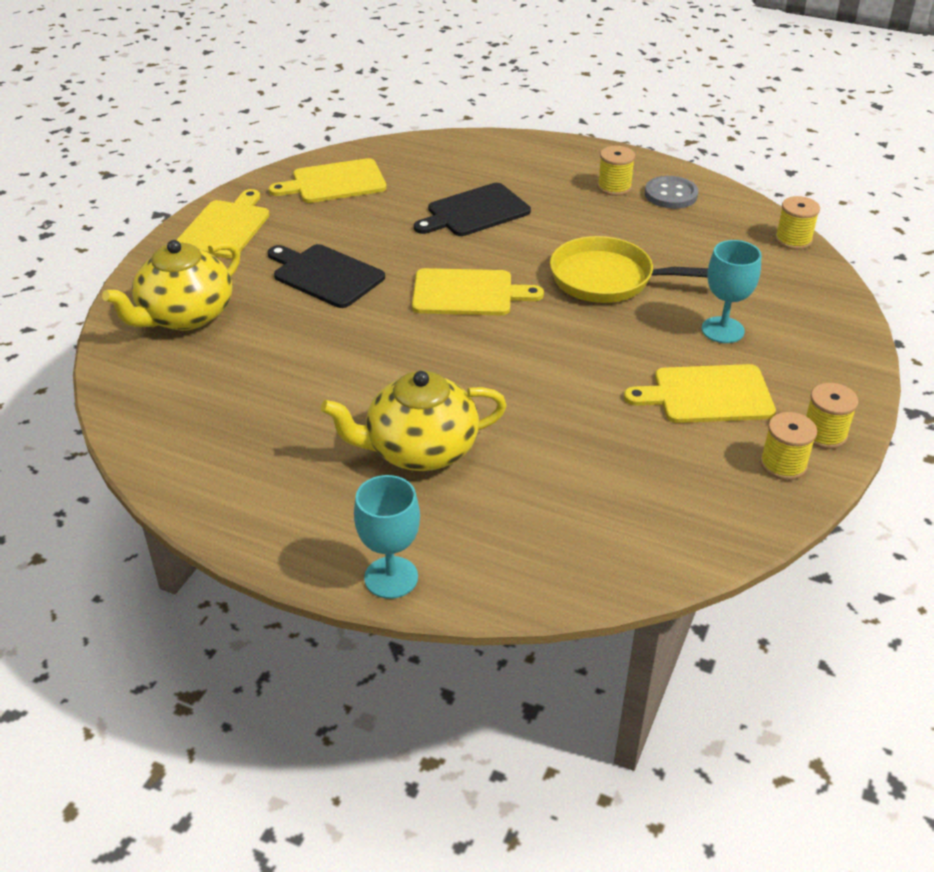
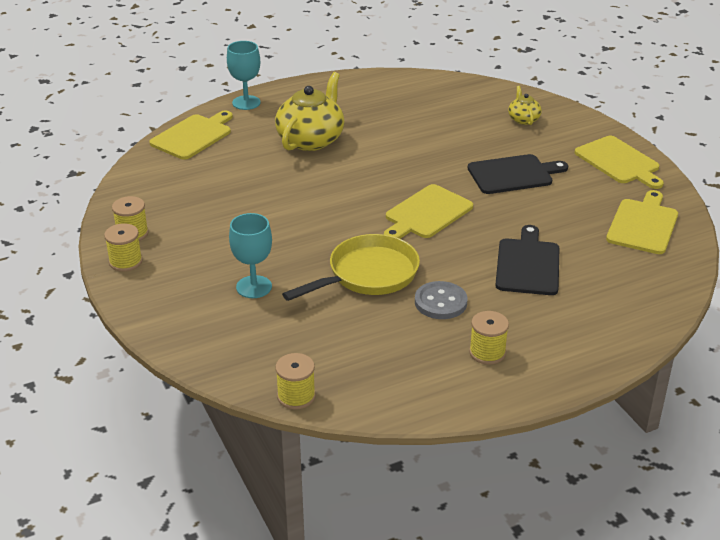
camera: 130 degrees right, 5 degrees down
(185, 316) = (523, 119): yellow teapot -> yellow teapot, size x0.49
(671, 194) = (440, 376): grey button -> grey button (440, 302)
(707, 395) = (214, 243): yellow cutting board -> yellow cutting board (193, 136)

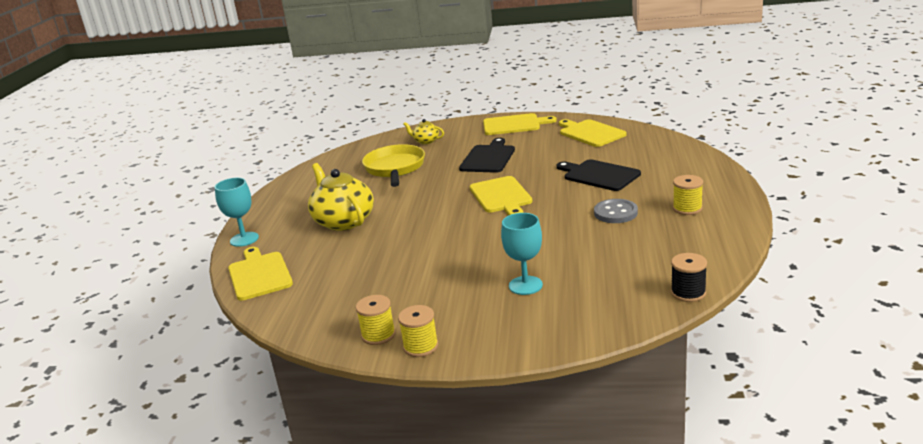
camera: 55 degrees left, 10 degrees down
(296, 396) = (688, 293): yellow spool -> black spool
(368, 275) = (556, 233): yellow pan -> yellow pan (395, 168)

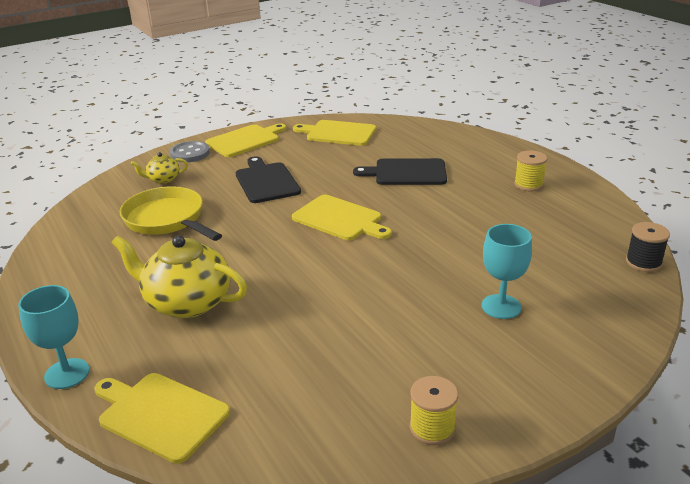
camera: 40 degrees left, 5 degrees up
(420, 346) = (498, 420): yellow spool -> none
(615, 213) = (475, 205): grey button -> grey button (190, 153)

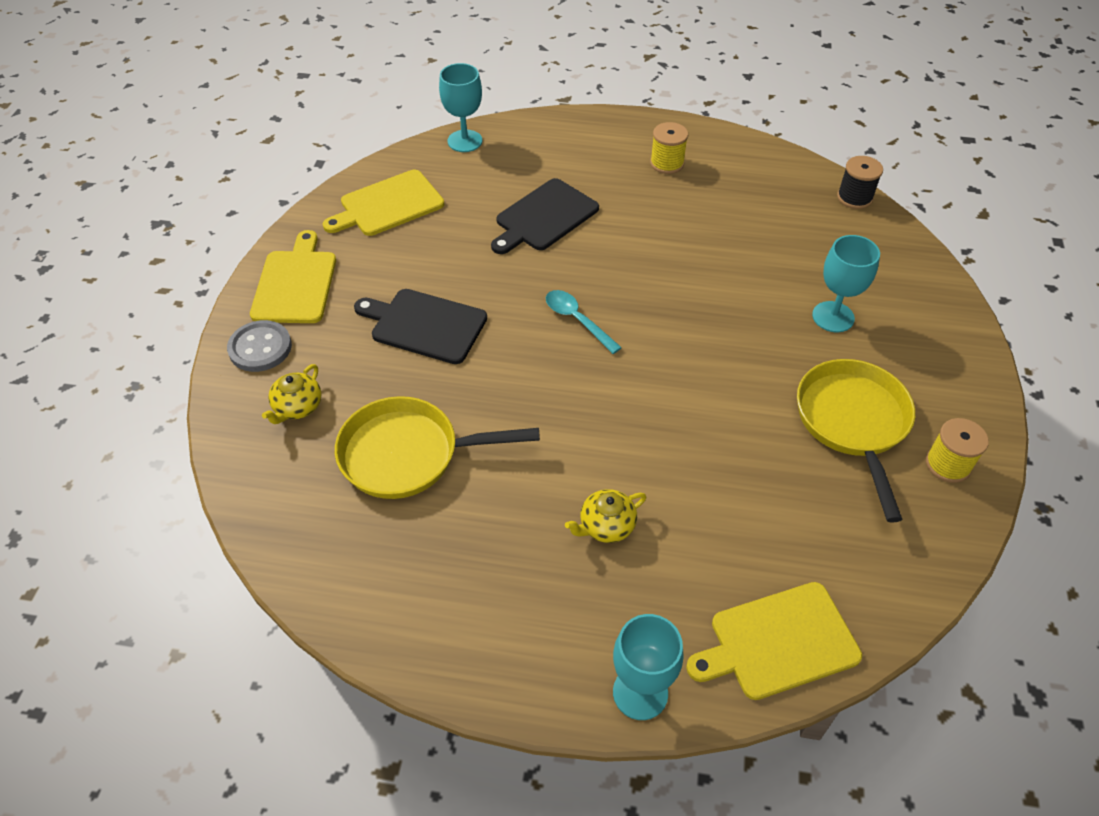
camera: 50 degrees left, 20 degrees up
(187, 302) = (606, 526): yellow teapot -> yellow teapot, size x0.49
(340, 219) = (577, 320): yellow cutting board -> turquoise spoon
(408, 361) = (853, 423): none -> yellow pan
(424, 127) = (465, 141): none -> turquoise goblet

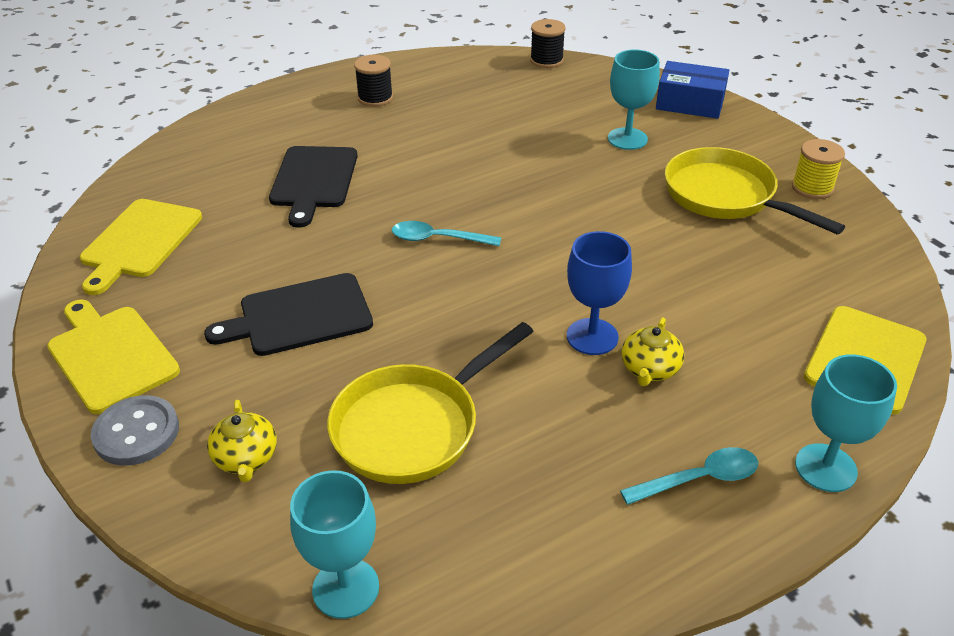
camera: 40 degrees left, 10 degrees down
(465, 141) = (162, 158): turquoise goblet -> turquoise goblet (345, 588)
(542, 629) = (699, 479): none -> turquoise spoon
(595, 472) = (592, 337): none -> blue goblet
(667, 163) = (375, 98): yellow spool -> black spool
(938, 313) = (690, 103): none -> blue box

